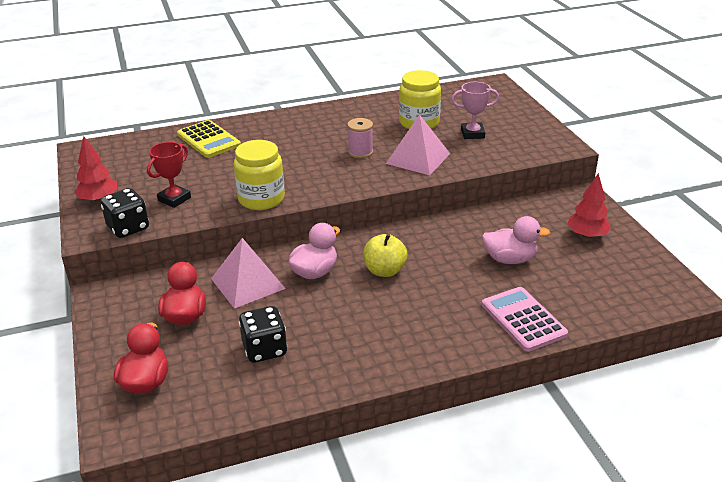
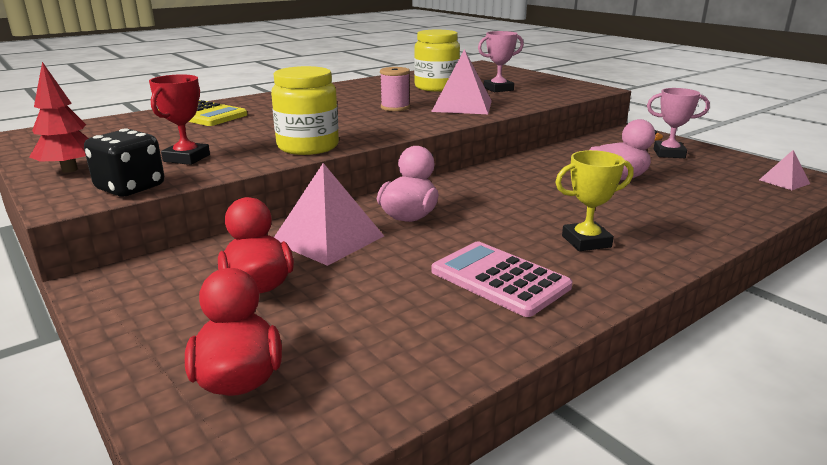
camera: 20 degrees left, 10 degrees down
(264, 349) = (407, 301): black dice -> none
(384, 271) = (493, 204): yellow apple -> none
(420, 324) = (586, 241): none -> yellow trophy
(523, 319) = (694, 220): pink calculator -> pink calculator (500, 279)
(587, 235) = (669, 153): red tree -> pink trophy
(652, 291) = (784, 181): none -> pink pyramid

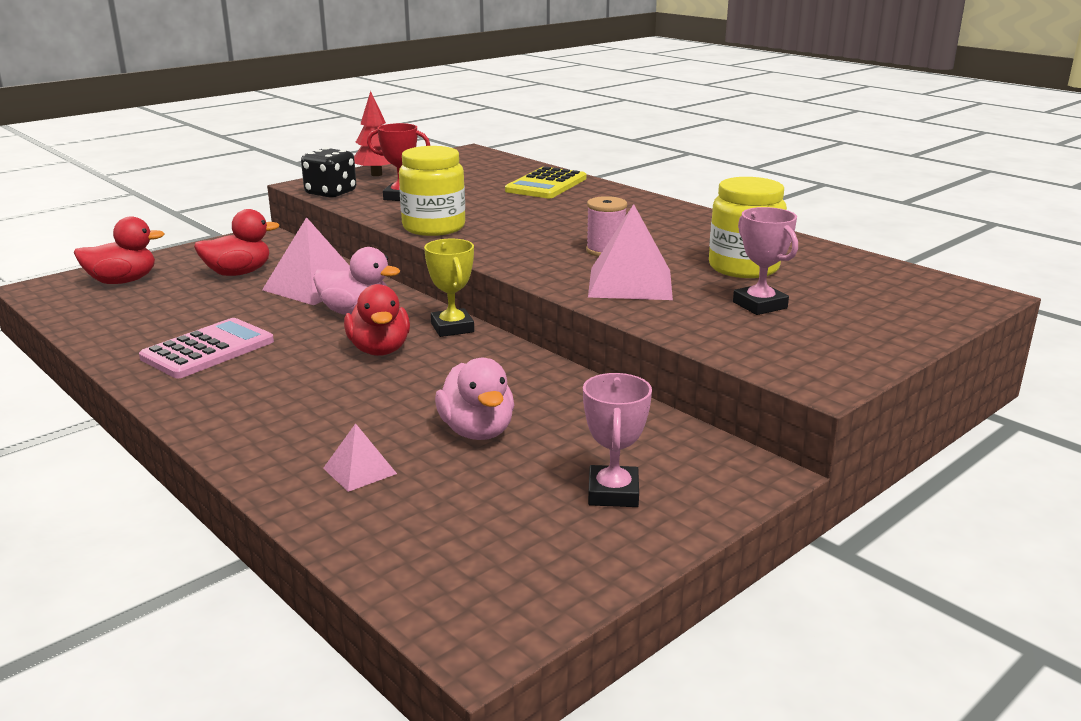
camera: 85 degrees right, 0 degrees up
(494, 206) = (379, 350): none -> red duck
(586, 241) = (271, 392): yellow trophy -> yellow trophy (452, 328)
(784, 181) = (467, 589): pink pyramid -> pink pyramid (359, 471)

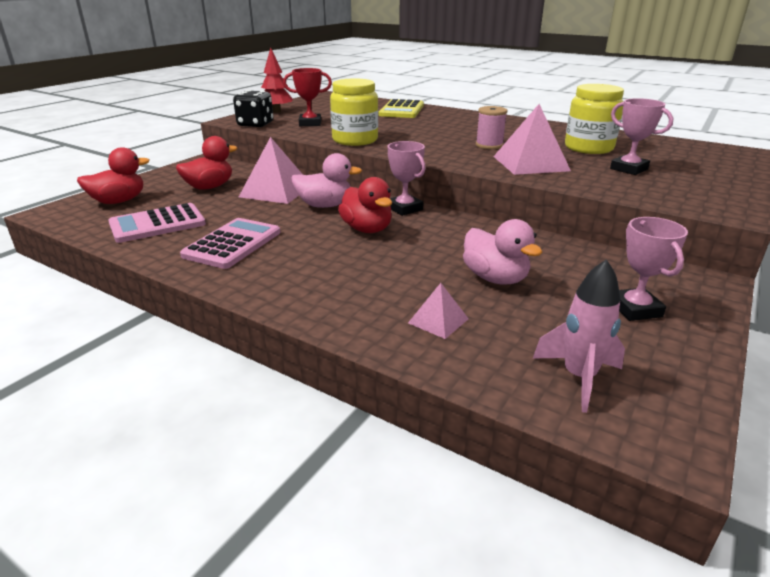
camera: 15 degrees left, 5 degrees up
(144, 315) = (157, 224): none -> pink calculator
(452, 328) = (404, 208): yellow trophy -> pink trophy
(456, 556) = (578, 378): none -> pink rocket

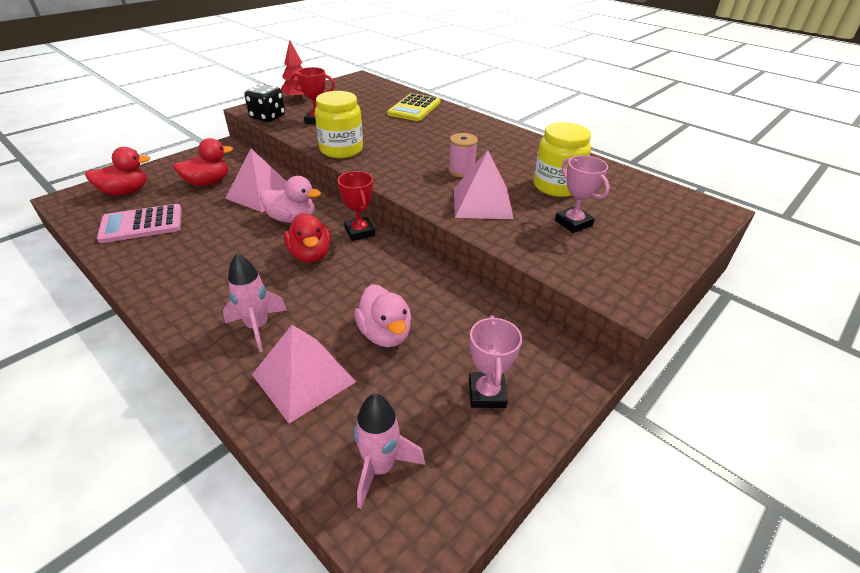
camera: 10 degrees right, 10 degrees up
(233, 244) = (188, 257): pink calculator -> none
(355, 288) = (258, 327): none -> pink rocket
(404, 208) = (359, 232): pink trophy -> red trophy
(438, 321) = (304, 378): pink pyramid -> pink pyramid, size x1.93

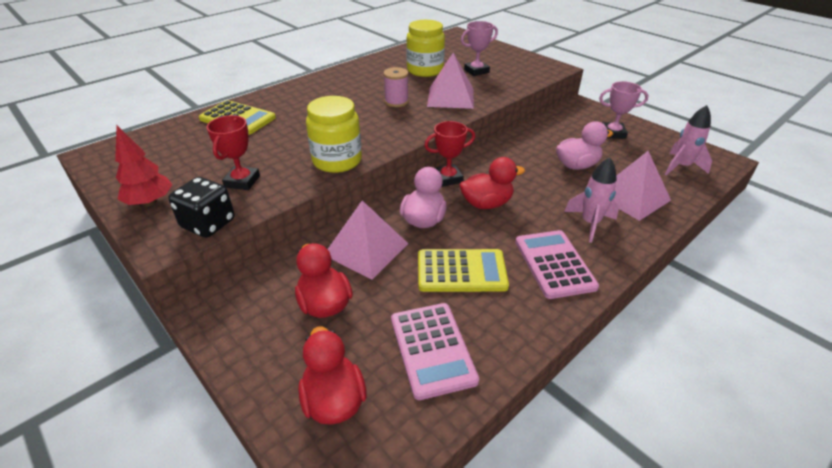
camera: 85 degrees left, 0 degrees up
(203, 292) = (554, 264): none -> pink calculator
(216, 238) = (461, 271): none -> yellow calculator

